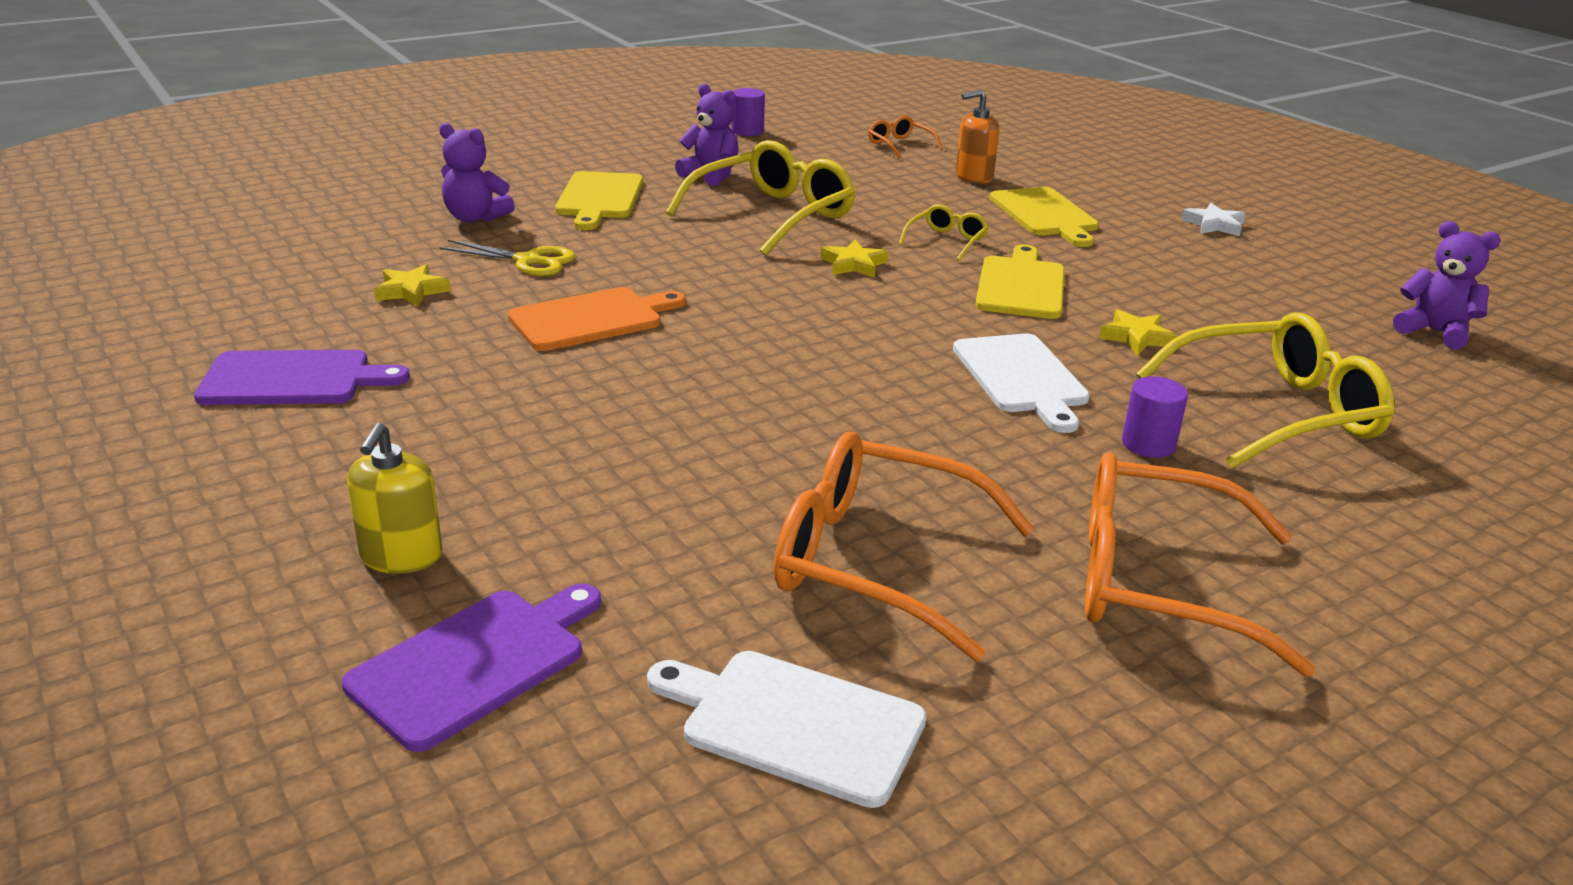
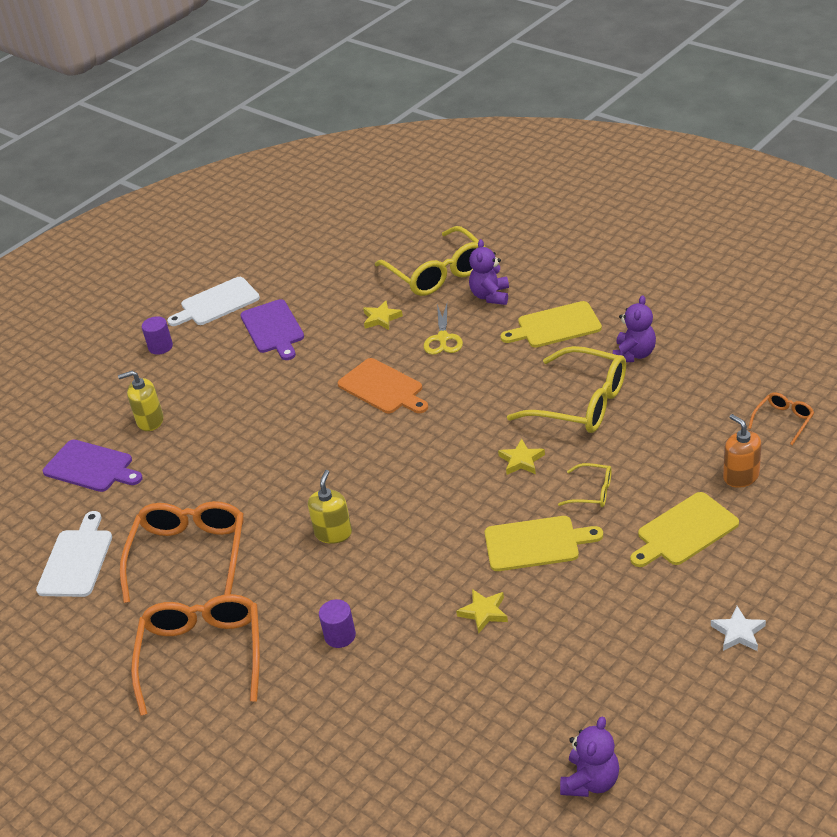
camera: 80 degrees right, 10 degrees up
(747, 131) = (745, 339): purple cylinder -> purple cylinder (160, 347)
(909, 412) = (333, 533): none -> yellow soap dispenser
(1022, 377) = (398, 569): white cutting board -> white cutting board (217, 303)
(1276, 412) = (408, 691): yellow glasses -> yellow glasses (437, 273)

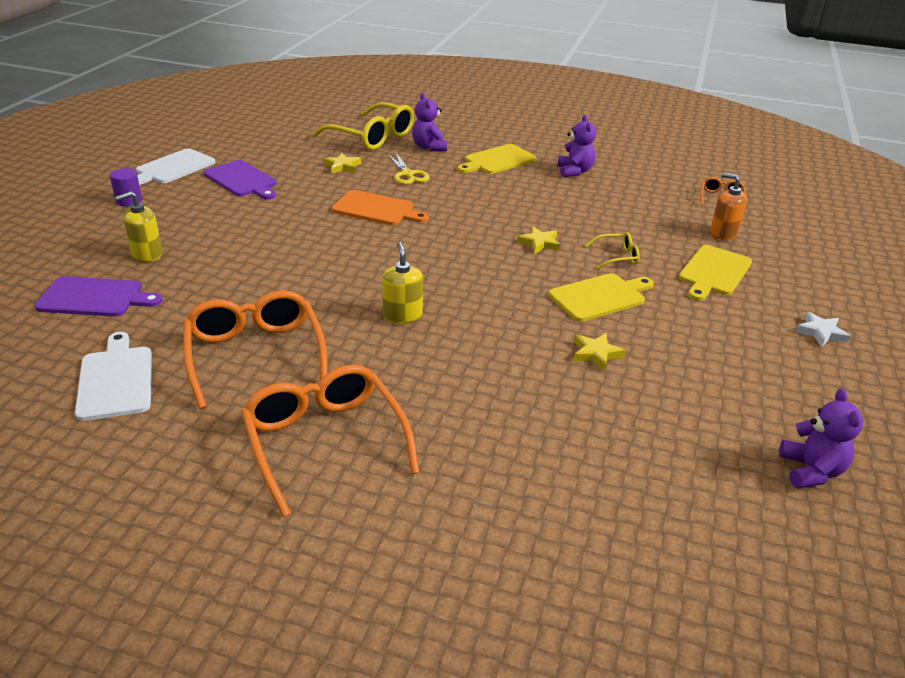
camera: 30 degrees left, 5 degrees down
(340, 636) = (468, 396): purple cylinder -> none
(581, 403) = (558, 203): yellow glasses -> none

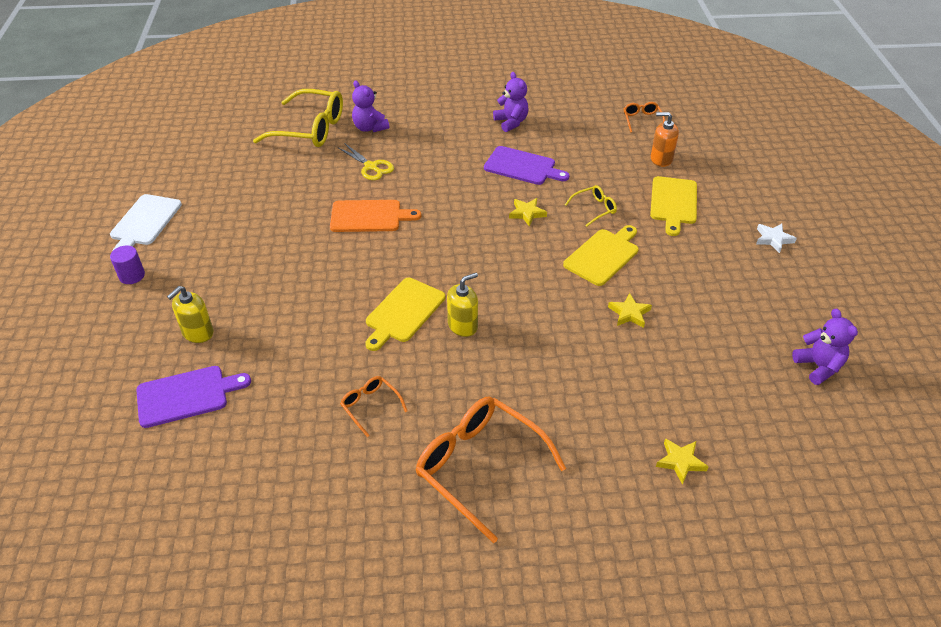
camera: 20 degrees left, 10 degrees up
(115, 380) = (271, 471): white cutting board -> none
(242, 180) = (223, 218): purple cutting board -> purple cutting board (522, 166)
(255, 355) = (370, 406): orange glasses -> orange glasses, size x0.47
(342, 166) = (306, 174): yellow star -> yellow star (680, 462)
(402, 315) = (462, 325): yellow soap dispenser -> yellow soap dispenser turned 90 degrees clockwise
(498, 160) = (439, 127): yellow cutting board -> yellow cutting board (403, 312)

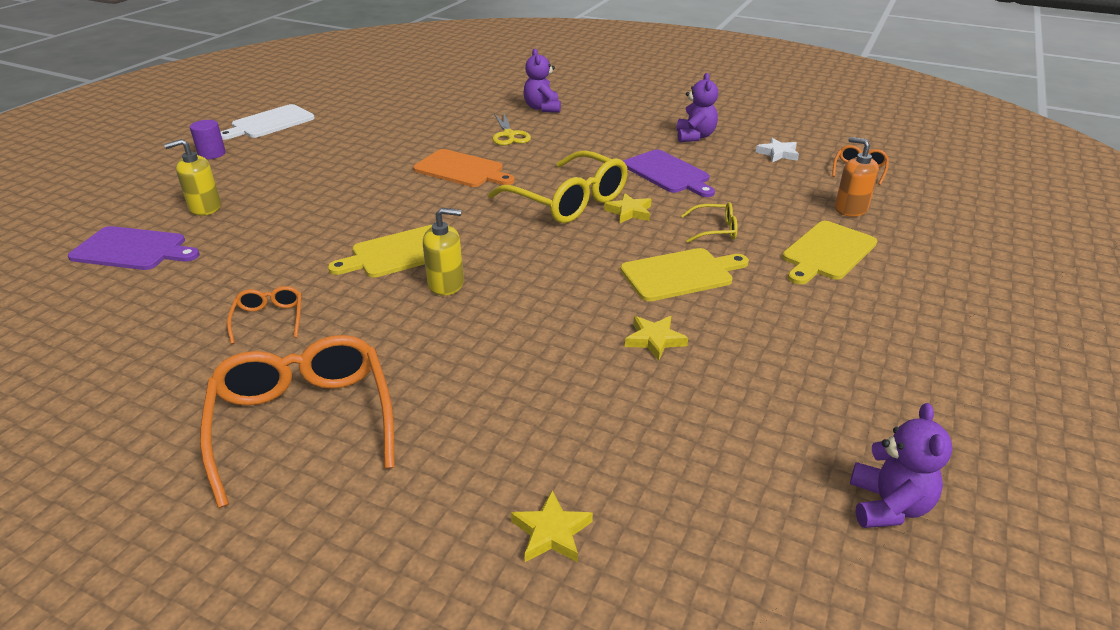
camera: 30 degrees right, 10 degrees down
(310, 129) = (486, 97): yellow glasses -> yellow glasses (568, 201)
(773, 239) = (945, 330): white star -> white star (778, 153)

